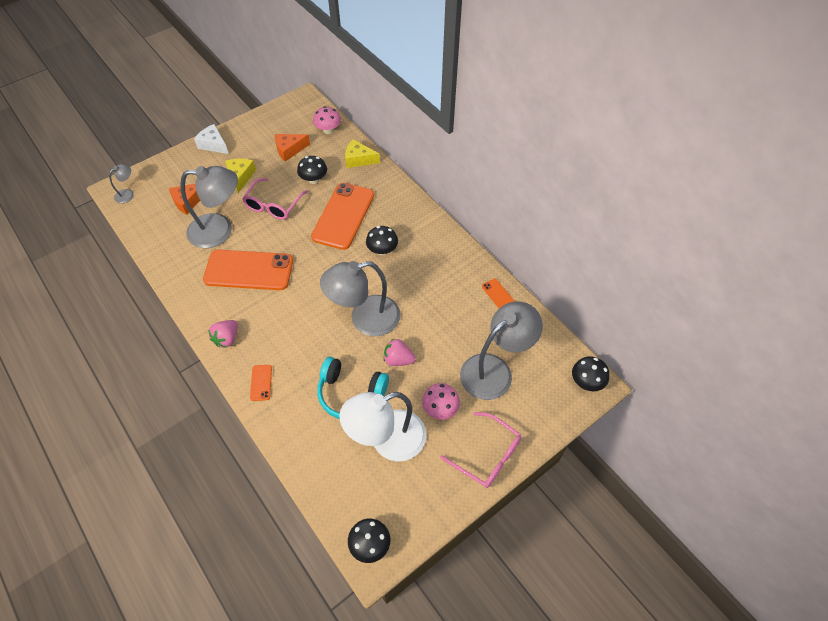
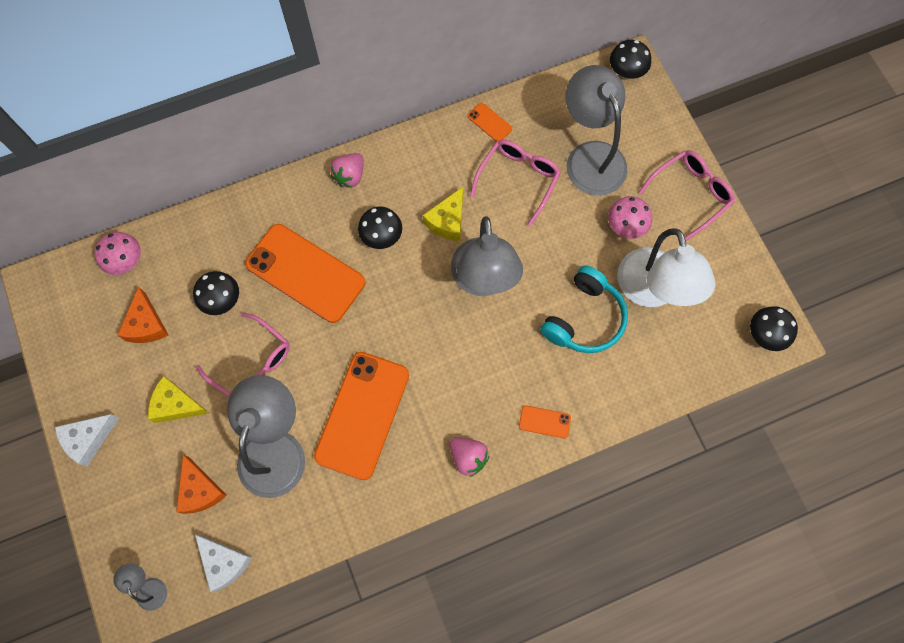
camera: 75 degrees left, 15 degrees up
(144, 224) = (224, 562): none -> white cheese
(358, 159) = (204, 231): yellow cheese -> yellow cheese (447, 221)
(398, 359) = (551, 255): pink strawberry -> pink strawberry (350, 176)
(455, 323) = (517, 180): none -> pink glasses
(498, 294) = (489, 122): orange phone -> orange phone turned 60 degrees clockwise

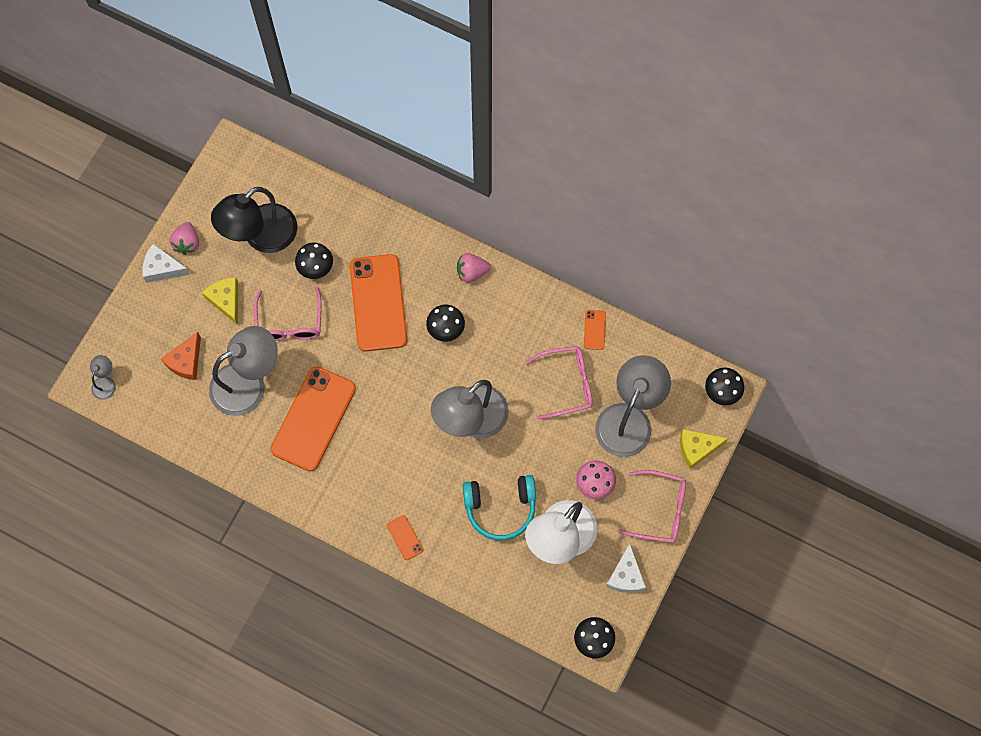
camera: 50 degrees right, 0 degrees up
(126, 261) = (291, 186): pink mushroom -> none
(146, 324) = (261, 236): orange cheese -> black lamp
(224, 562) = (155, 414): white cheese -> white cheese (625, 576)
(362, 415) = (313, 418): orange phone -> orange phone turned 45 degrees counterclockwise
(447, 221) = (494, 362): yellow cheese -> yellow cheese (697, 448)
(468, 457) = (340, 507): pink strawberry -> pink strawberry (187, 243)

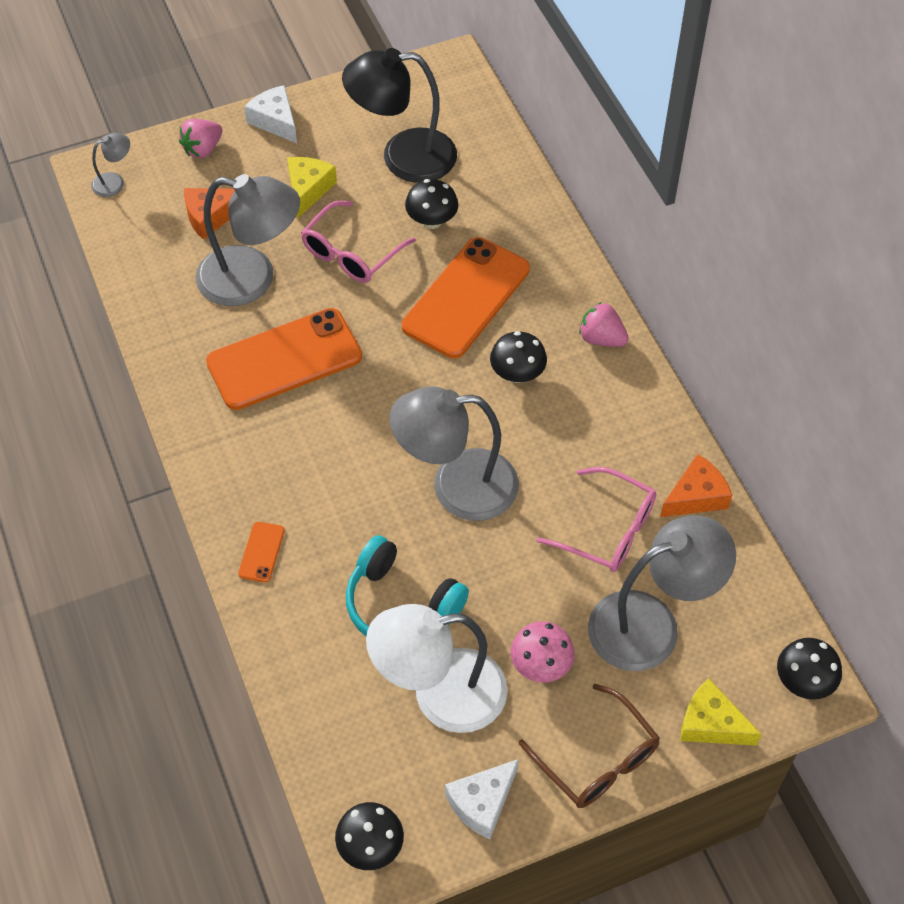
camera: 40 degrees right, 15 degrees down
(187, 243) = (322, 115): pink strawberry -> pink strawberry (203, 149)
(594, 330) = (696, 496): orange phone -> orange cheese
(659, 510) = (596, 758): pink glasses -> brown glasses

